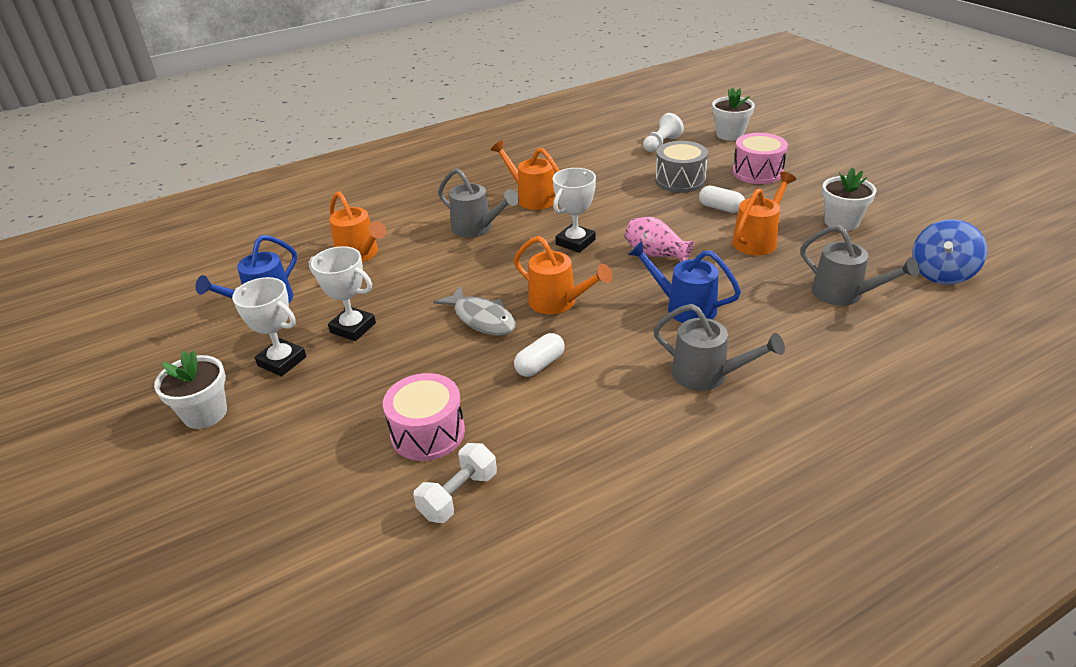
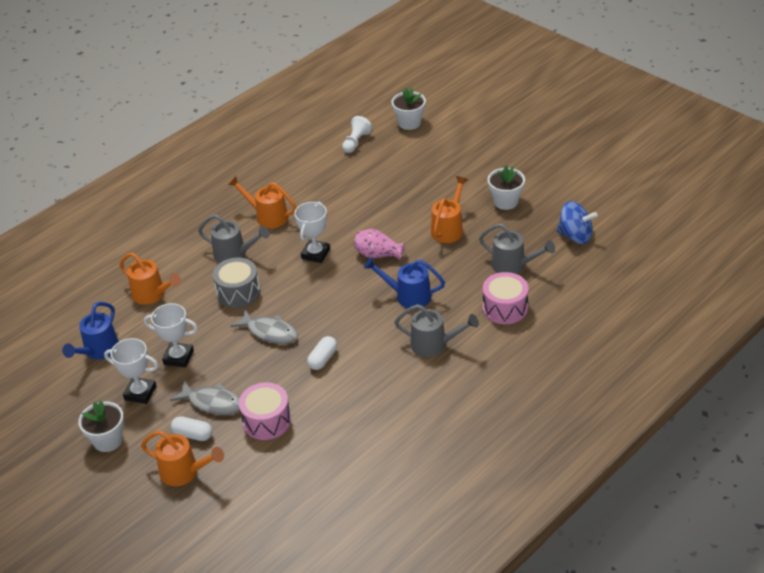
camera: 15 degrees left, 5 degrees up
(366, 392) = (212, 403): none -> grey fish
(458, 495) = (302, 454): white dumbbell -> none
(558, 303) = (320, 309): orange watering can -> orange watering can (185, 472)
(680, 180) = (380, 179): grey drum -> grey drum (238, 292)
(720, 208) = (416, 203): white capsule -> white capsule (193, 435)
(757, 172) = (438, 161): pink drum -> pink drum (505, 308)
(941, 273) = (575, 236): blue spinning top -> blue spinning top turned 90 degrees counterclockwise

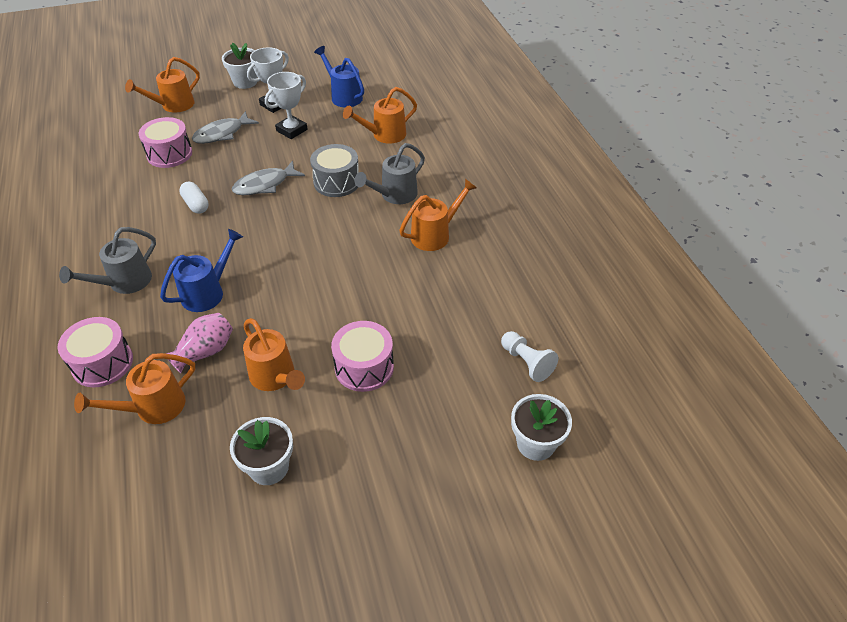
camera: 115 degrees right, 5 degrees up
(193, 435) = (202, 117): white capsule -> none
(315, 254) = (341, 249): white trophy -> none
(378, 255) = (293, 295): pink vase -> pink vase (205, 352)
(411, 198) = (364, 367): none -> pink drum
(513, 265) = (152, 408): grey watering can -> orange watering can
(575, 236) = (128, 511): blue spinning top -> none

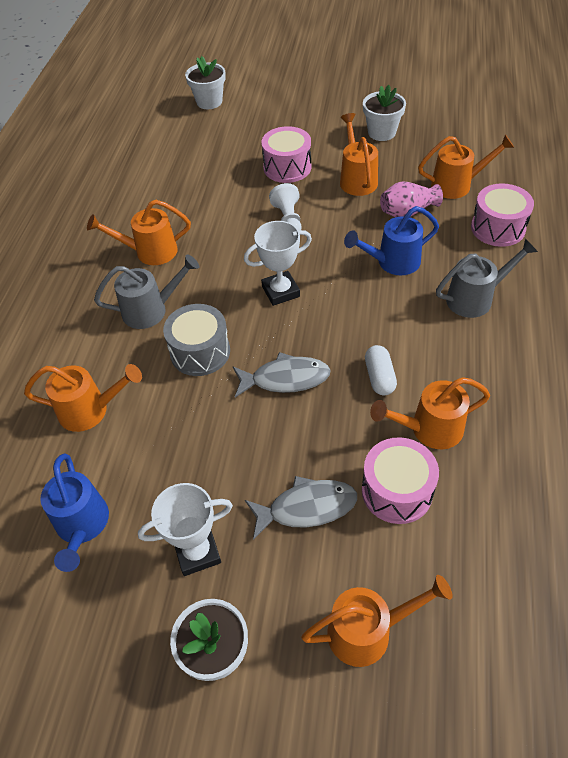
camera: 150 degrees left, 5 degrees up
(154, 186) = (429, 429): none -> orange watering can
(291, 130) = (203, 473): white trophy -> white trophy (280, 291)
(526, 362) = (172, 139): white pawn -> white pawn (288, 220)

